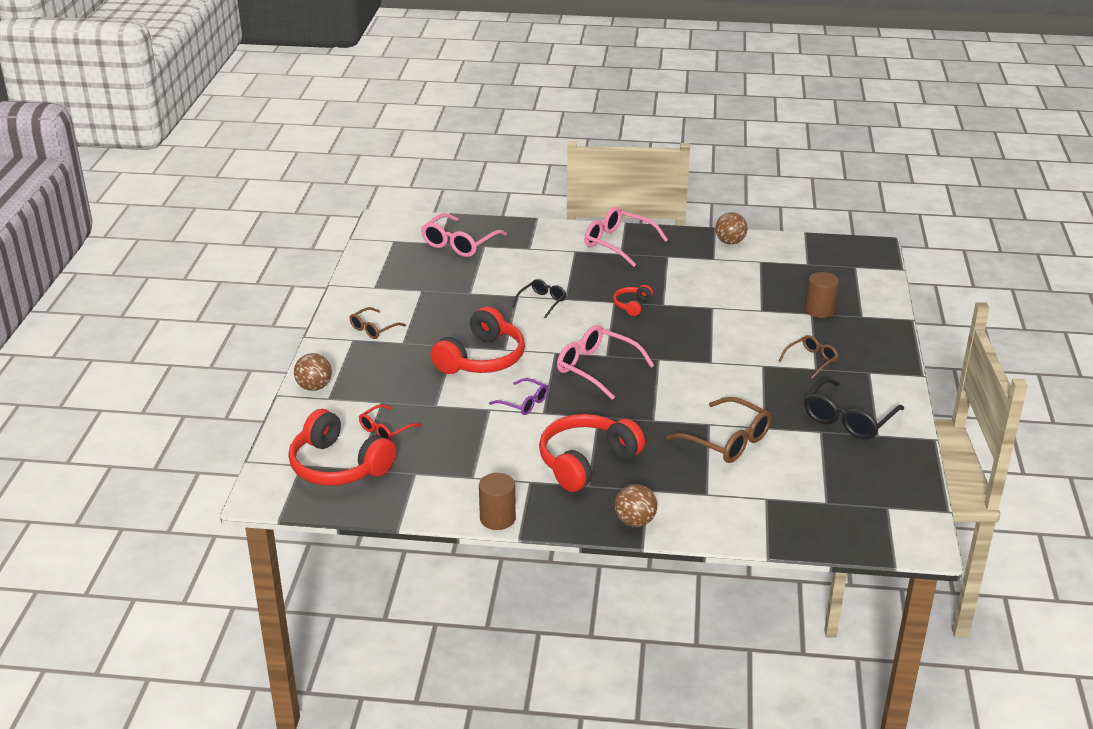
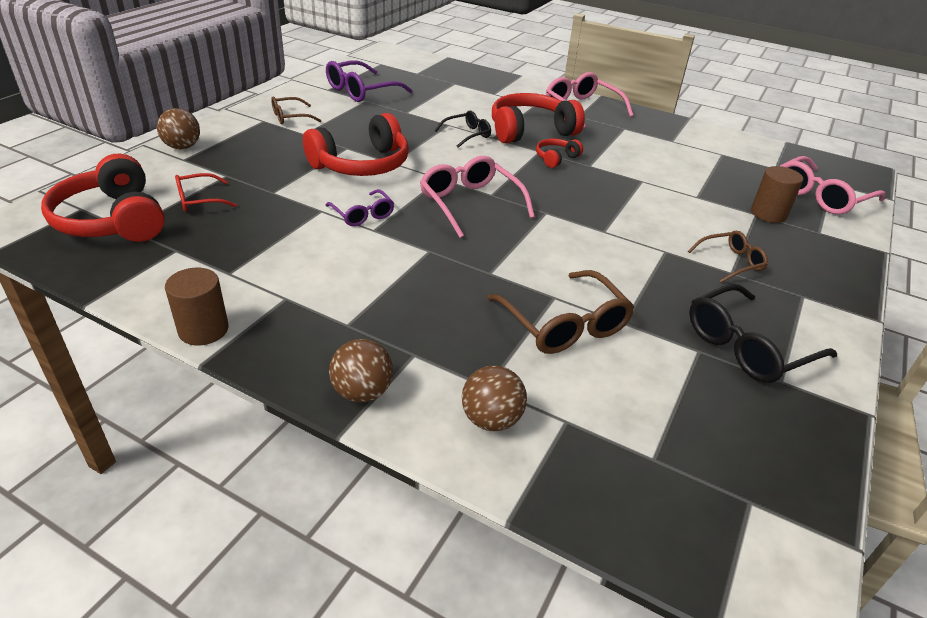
camera: 20 degrees right, 5 degrees up
(407, 281) = (360, 91): none -> purple glasses
(459, 244) = (433, 77): pink glasses -> pink glasses (820, 197)
(586, 462) = (370, 296): red headphones -> red headphones (530, 131)
(730, 242) = (698, 132): brown ball -> brown ball (491, 419)

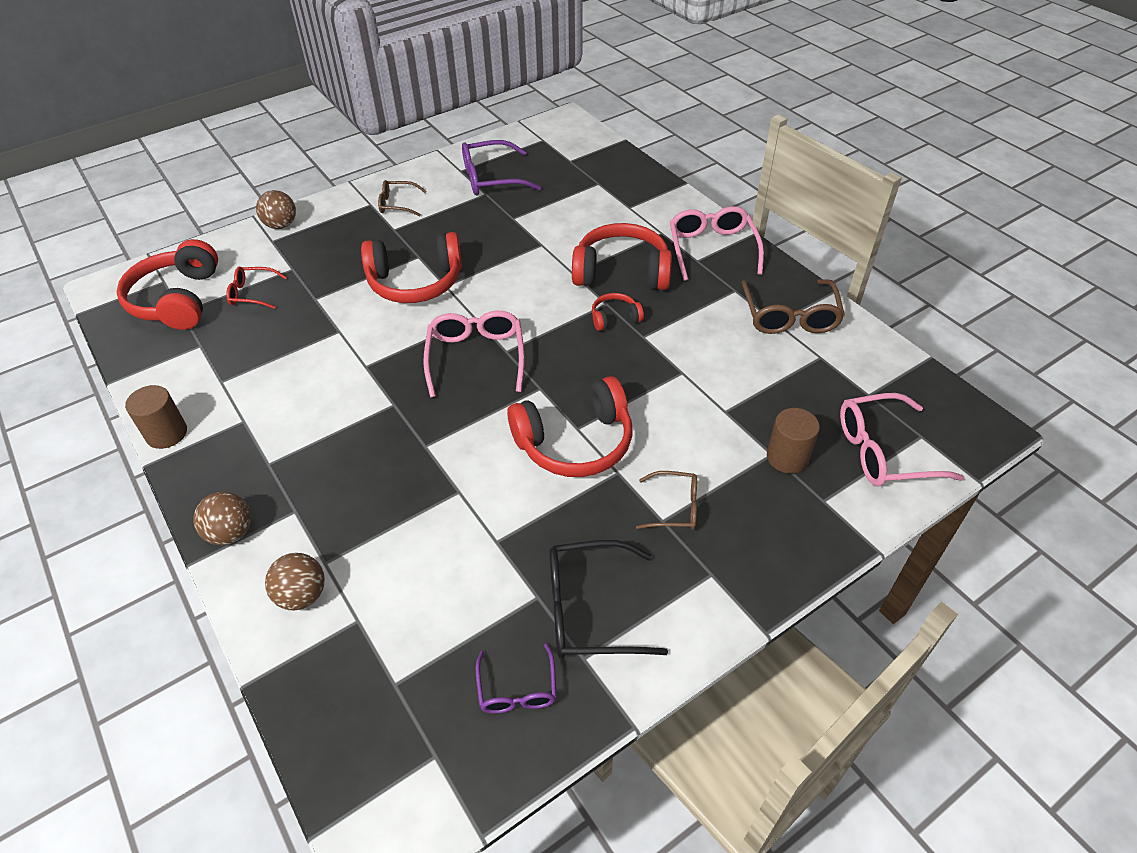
camera: 30 degrees right, 10 degrees up
(363, 215) = (370, 346): purple glasses -> purple glasses (517, 690)
(468, 134) = (550, 263): black glasses -> none
(565, 325) = (441, 526): brown glasses -> brown glasses (790, 317)
(612, 240) = (575, 442): none -> red headphones

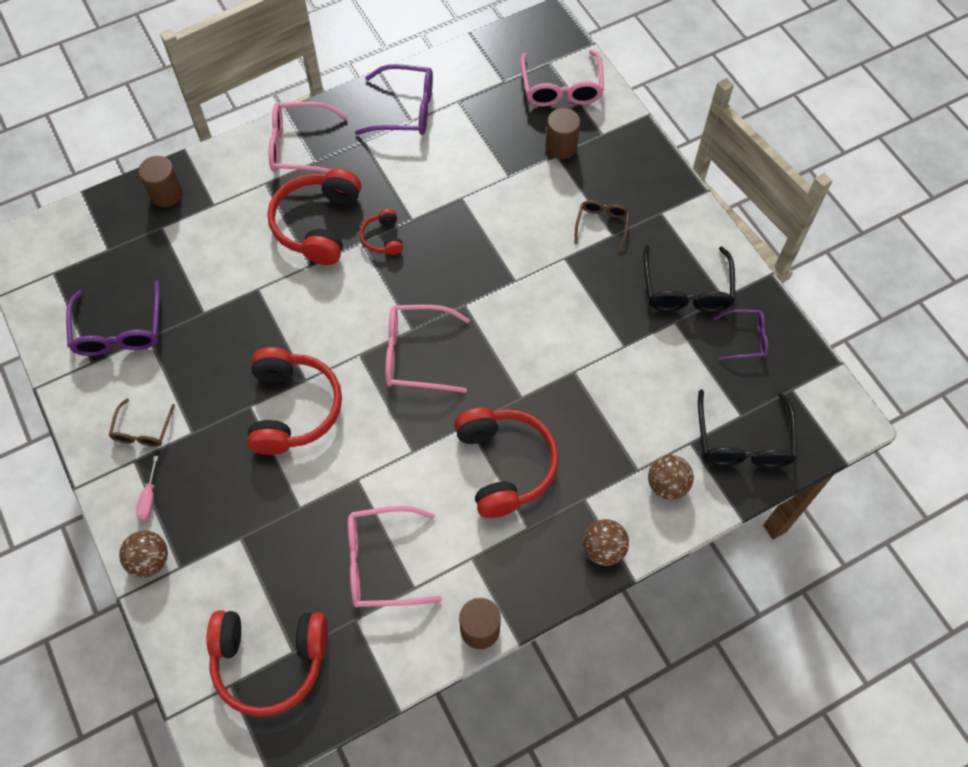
camera: 85 degrees left, 15 degrees up
(251, 293) = (276, 577): red glasses -> none
(251, 356) = (380, 563): none -> pink glasses
(335, 216) = (149, 498): none -> pink screwdriver
(353, 686) = (743, 442): none -> black glasses
(575, 442) = (530, 284): red headphones -> red headphones (505, 465)
(634, 181) = (166, 194): none -> brown cylinder
(790, 317) = (406, 110): brown glasses -> purple glasses

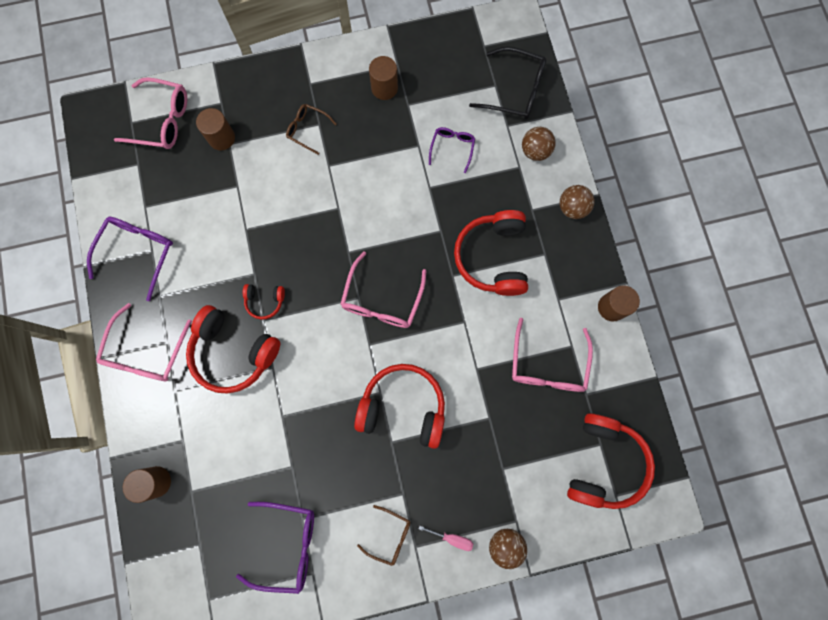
camera: 75 degrees left, 15 degrees up
(505, 465) = (492, 257): red headphones -> red headphones turned 90 degrees counterclockwise
(686, 291) = (384, 88): black glasses -> brown cylinder
(746, 338) = (436, 61): purple glasses -> purple glasses (452, 147)

